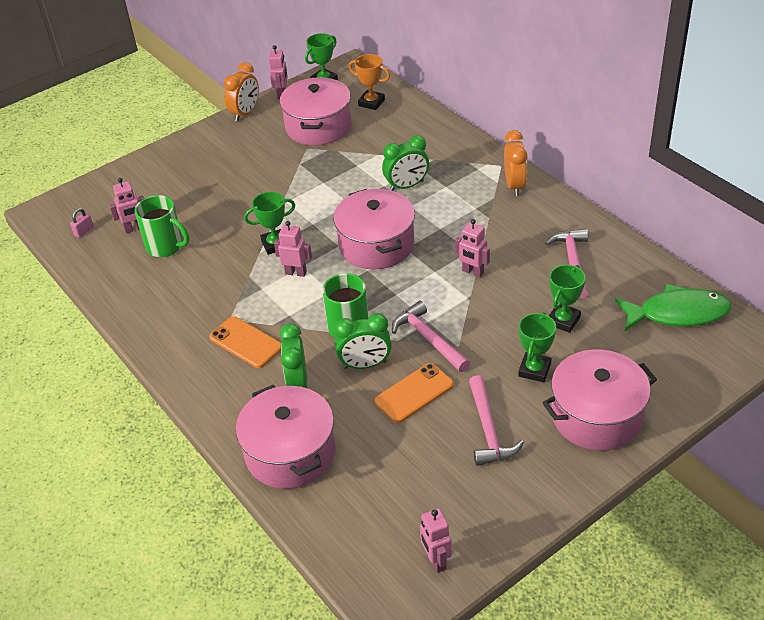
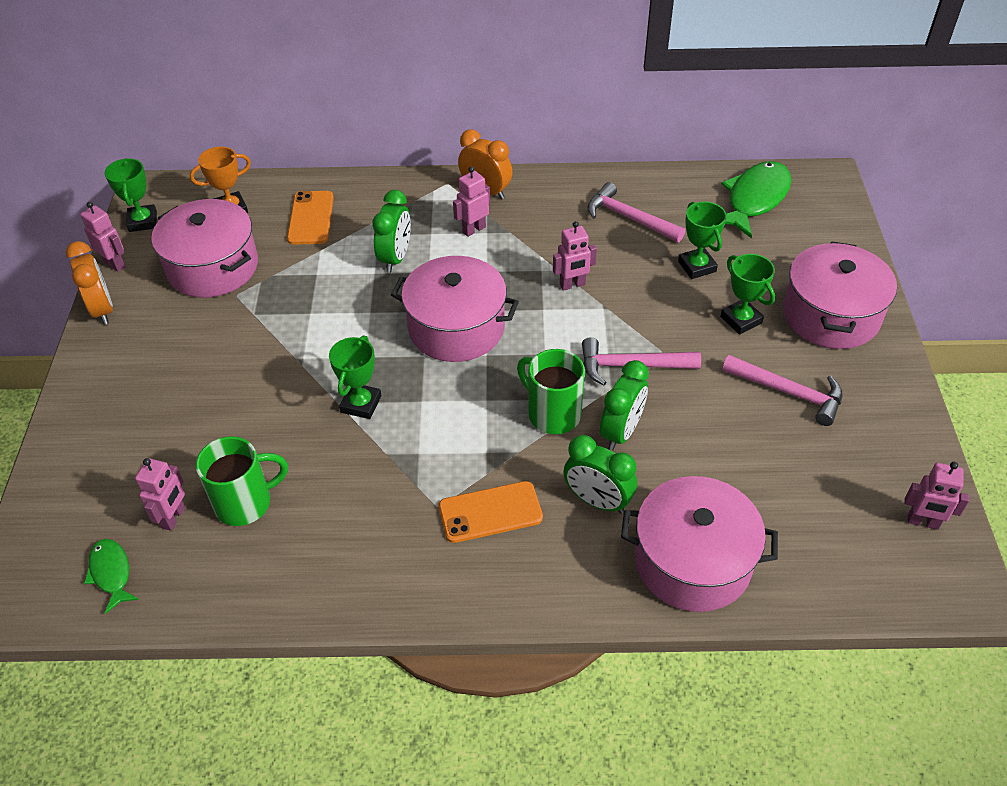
camera: 55 degrees left, 5 degrees up
(84, 231) = (111, 573): pink padlock -> green fish
(296, 272) = (426, 411): pink robot -> pink robot (474, 229)
(414, 393) = (695, 417): orange phone -> orange phone (310, 218)

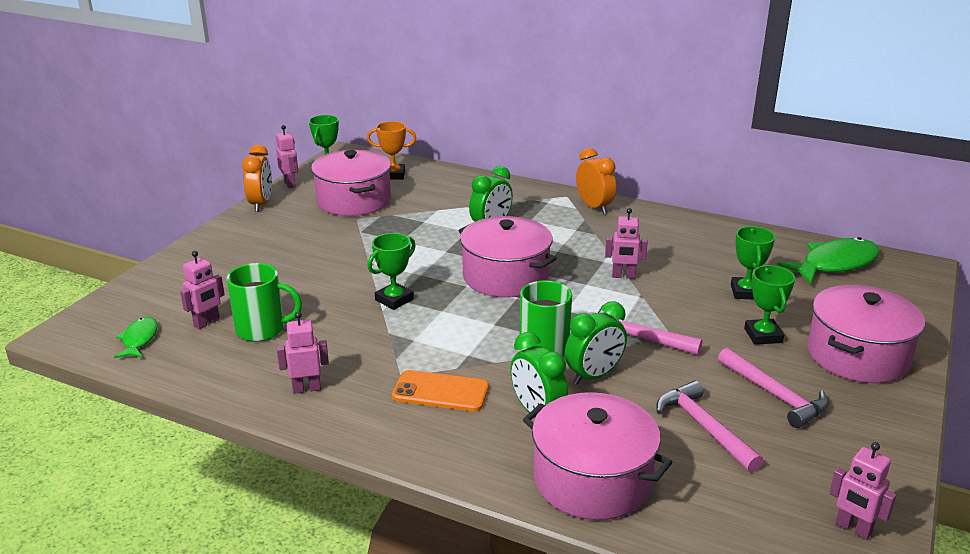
camera: 25 degrees right, 20 degrees down
(310, 218) = (446, 192): orange phone -> none
(474, 229) = (566, 225): pink robot -> pink robot (306, 388)
(629, 218) = (706, 249): pink hammer -> pink hammer (704, 427)

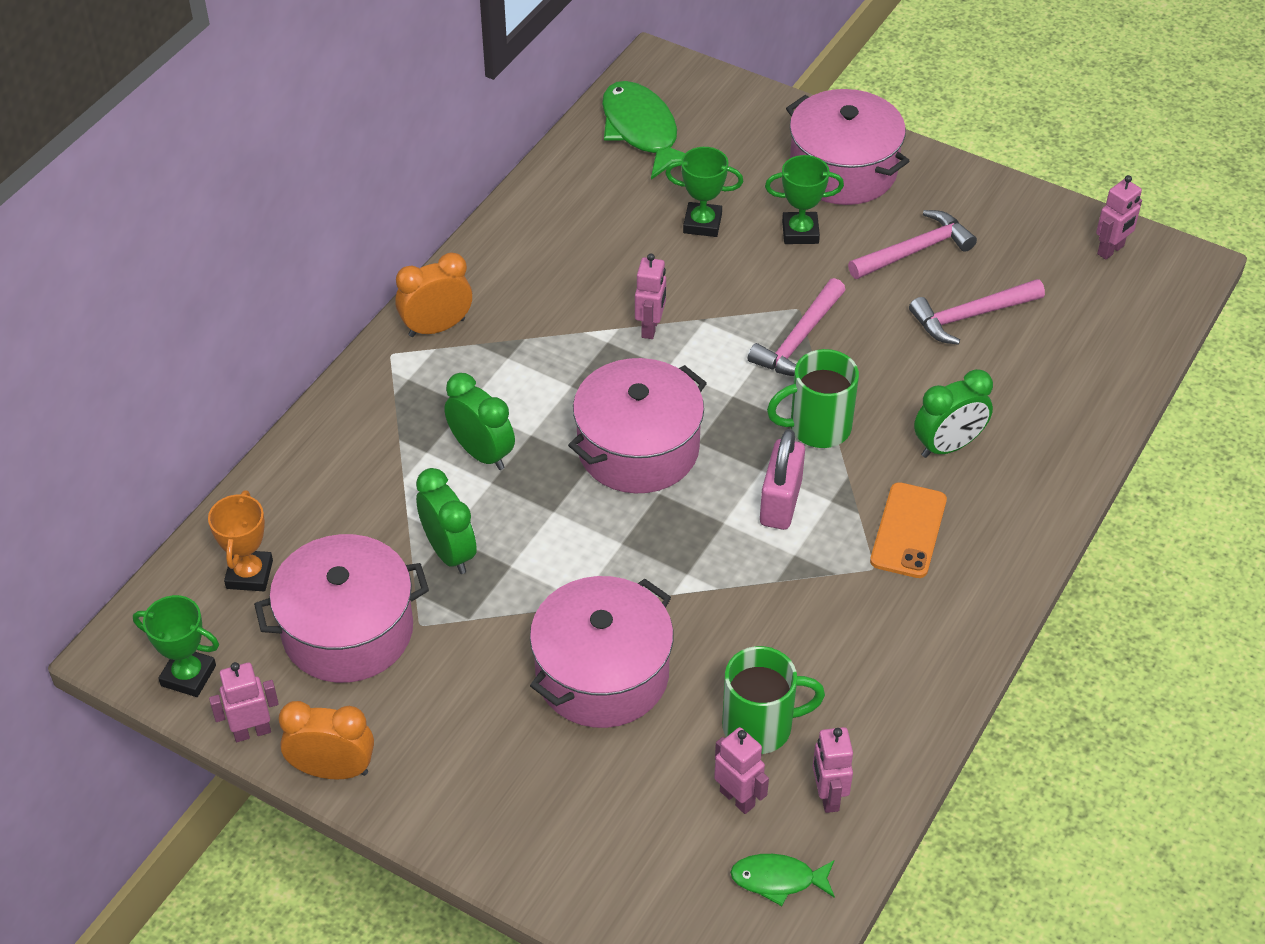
camera: 85 degrees left, 20 degrees up
(262, 330) = (760, 726): green mug -> green mug turned 75 degrees clockwise
(306, 388) = (901, 665): pink robot -> pink robot (828, 796)
(394, 300) = (690, 574): green trophy -> none
(463, 333) = (780, 502): none -> pink padlock
(592, 479) = (1057, 415): pink pot -> pink pot (602, 674)
(594, 376) = (877, 389): green clock -> green clock (449, 552)

